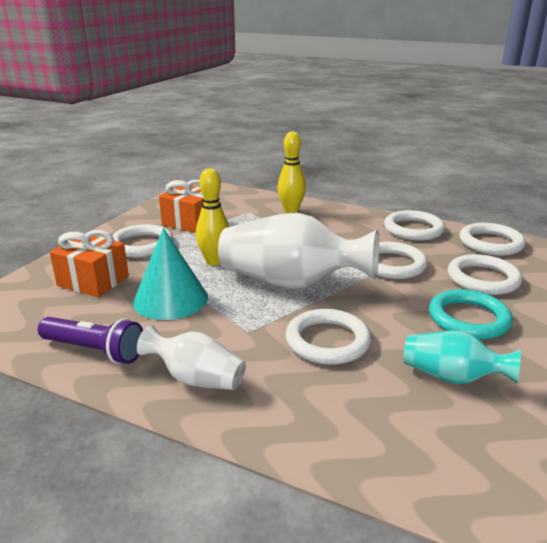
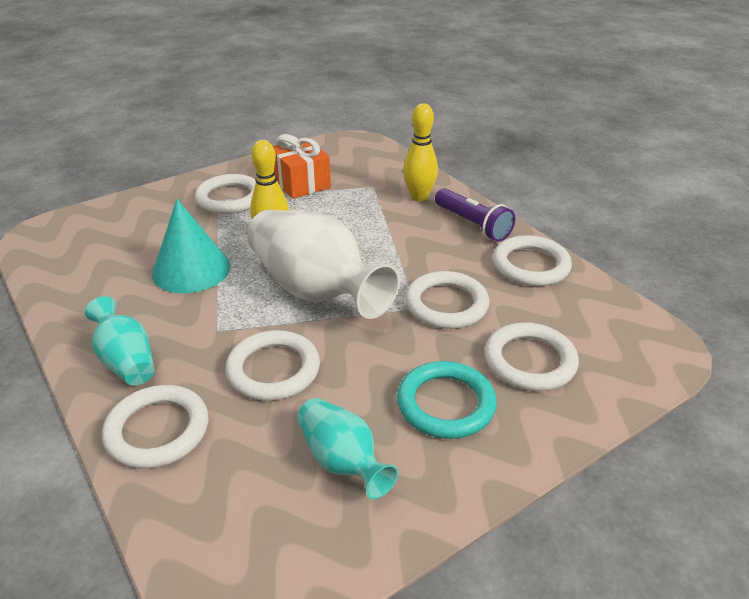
camera: 30 degrees right, 10 degrees up
(93, 281) = (151, 227): orange gift -> none
(94, 350) = (83, 300): purple flashlight -> purple flashlight (472, 225)
(196, 379) = (126, 361): white vase -> turquoise vase
(490, 243) = (606, 316): white ring -> white ring (157, 430)

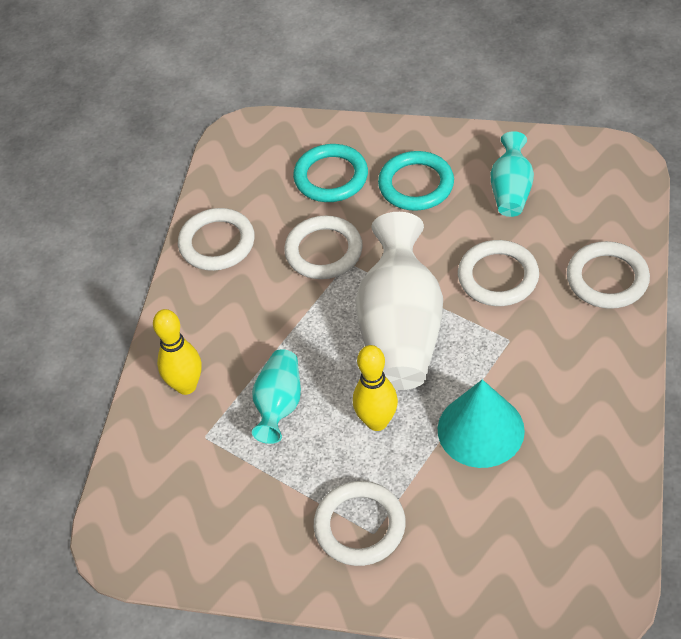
camera: 130 degrees left, 15 degrees up
(126, 361) = (597, 354): turquoise vase -> turquoise vase (279, 405)
(301, 183) = (265, 499): orange gift -> none
(472, 225) = (194, 315): purple flashlight -> none
(530, 361) = (331, 177): white ring -> turquoise ring

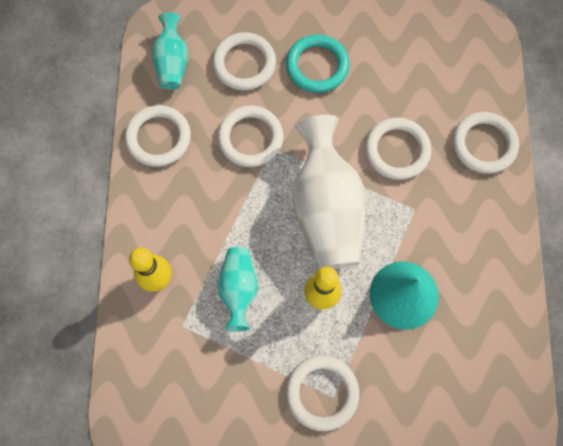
camera: 15 degrees left, 20 degrees up
(331, 177) = (244, 64): turquoise ring -> white ring
(511, 190) = (396, 66): turquoise vase -> turquoise vase (172, 62)

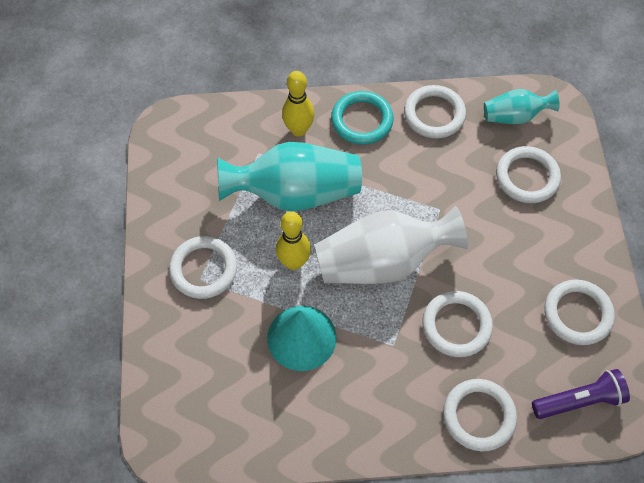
camera: 85 degrees right, 10 degrees down
(239, 289) = (295, 193): turquoise vase -> turquoise vase, size x1.86
(250, 138) = (447, 189): white ring -> white ring (577, 314)
(317, 66) = (539, 243): turquoise ring -> turquoise ring (362, 120)
(470, 62) = (579, 400): none -> purple flashlight

